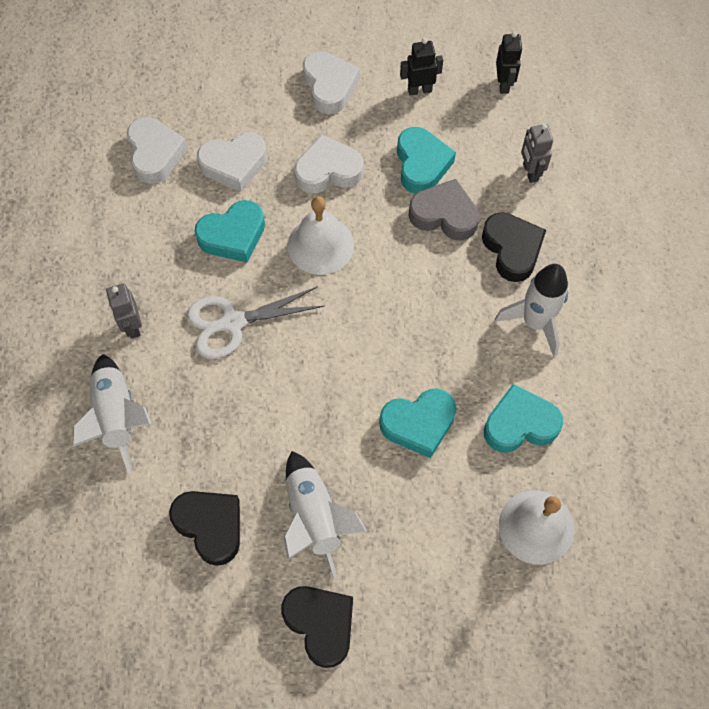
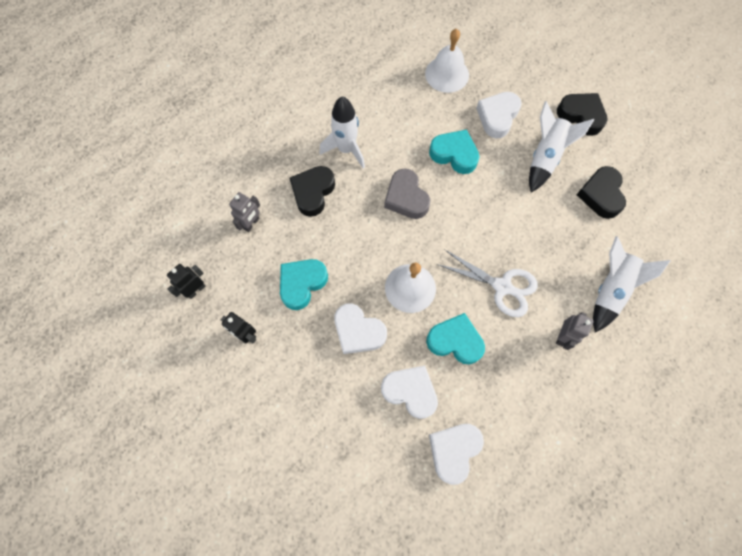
camera: 135 degrees left, 5 degrees up
(320, 624) = (581, 116): black heart -> black heart turned 120 degrees clockwise
(329, 86) = (295, 393): white heart -> white heart (497, 117)
(444, 215) = (325, 242): grey heart -> grey heart (406, 198)
(520, 424) = (407, 115): turquoise heart -> none

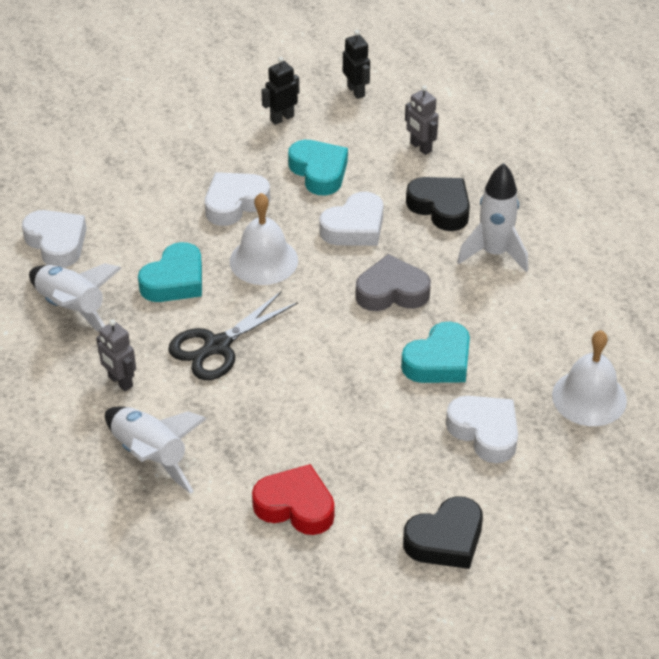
camera: 110 degrees right, 25 degrees down
(410, 391) = (140, 226): white heart -> white heart (354, 227)
(502, 287) = (217, 346): white scissors -> black scissors
(545, 157) = (389, 464): white rocket -> white rocket (72, 309)
(600, 195) = (295, 506): black heart -> red heart

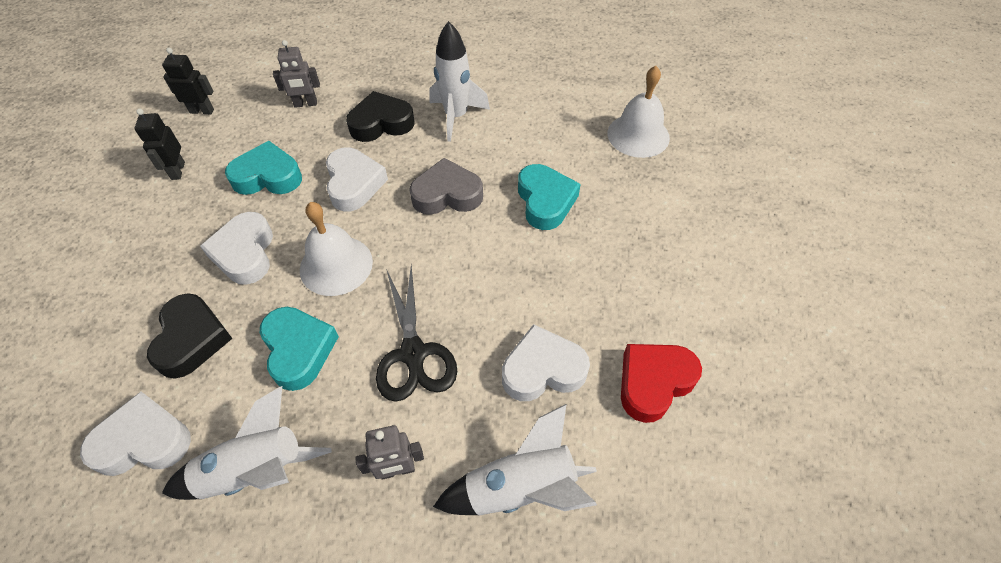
camera: 60 degrees left, 10 degrees up
(392, 291) = (447, 194): grey heart -> grey heart turned 60 degrees clockwise
(445, 539) = (742, 288): black heart -> black heart (192, 339)
(485, 432) = (638, 209): white heart -> white heart (543, 369)

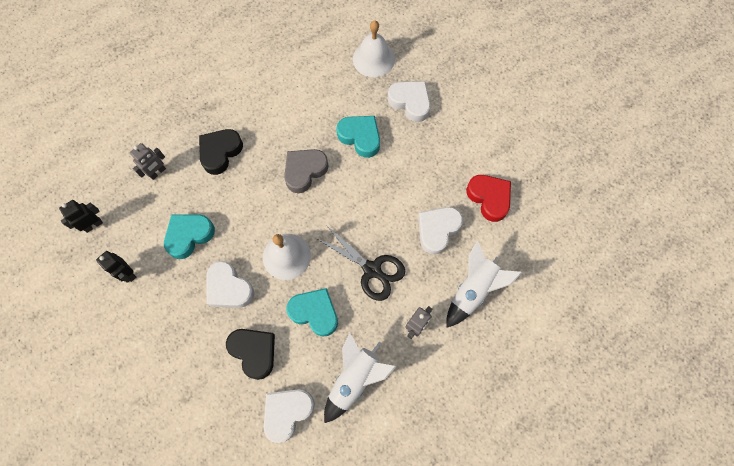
camera: 40 degrees left, 15 degrees up
(354, 184) = (246, 203): white heart -> white heart (410, 102)
(456, 117) = (261, 117): white rocket -> none
(654, 382) = (489, 198): red heart -> red heart turned 135 degrees clockwise

